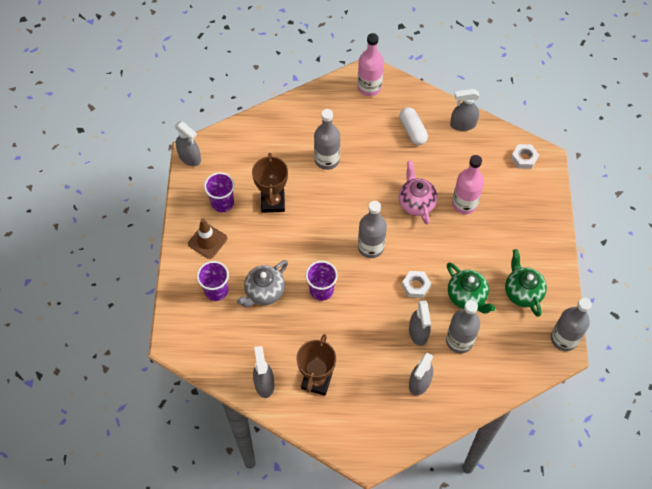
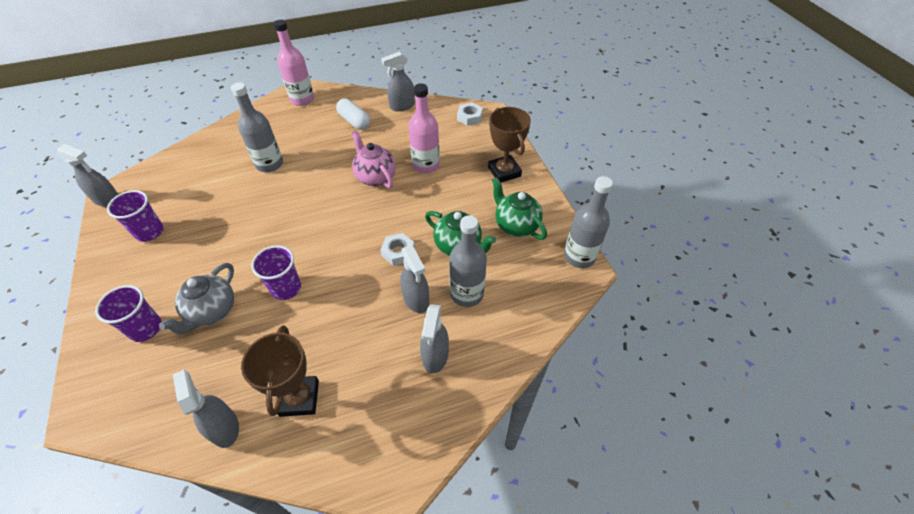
camera: 20 degrees left, 10 degrees down
(207, 241) = (131, 276): brown traffic cone -> none
(272, 202) = (212, 216): brown trophy -> brown trophy (504, 172)
(370, 247) = (336, 229): grey bottle -> none

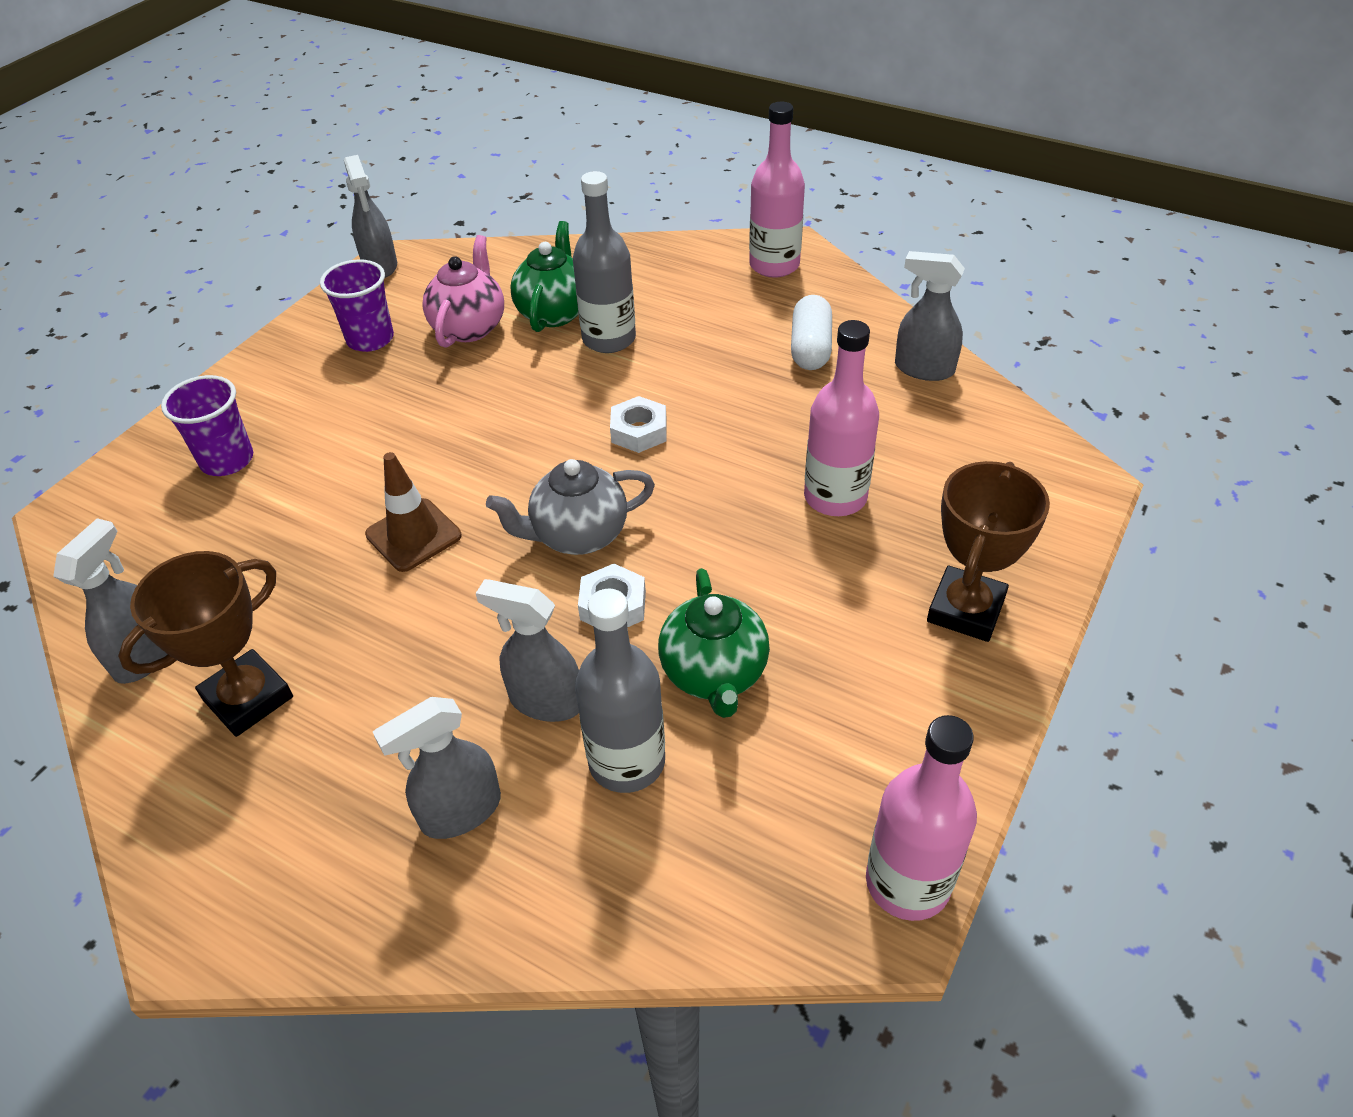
camera: 50 degrees right, 5 degrees down
(212, 311) = (306, 496): grey teapot -> grey teapot (578, 535)
(286, 288) = (413, 535): purple cup -> brown traffic cone
(375, 177) = (730, 460): pink teapot -> pink teapot (469, 327)
(416, 299) = (545, 701): grey spray bottle -> grey spray bottle turned 90 degrees clockwise
(469, 117) = (1028, 464): white nut -> white nut (639, 431)
(516, 225) = (859, 721): green teapot -> green teapot (554, 312)
(579, 256) = (907, 882): grey bottle -> pink bottle

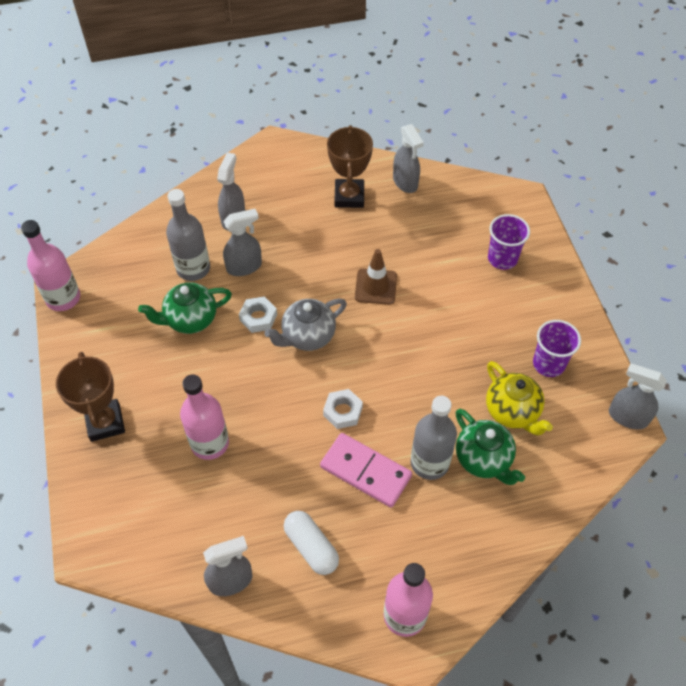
camera: 135 degrees right, 10 degrees up
(469, 327) = (512, 412): pink teapot -> yellow teapot
(578, 535) = (307, 336): grey teapot -> grey teapot turned 150 degrees counterclockwise
(682, 369) = (366, 471): none -> pink domino
(714, 674) = (190, 319): green teapot -> green teapot turned 60 degrees counterclockwise

